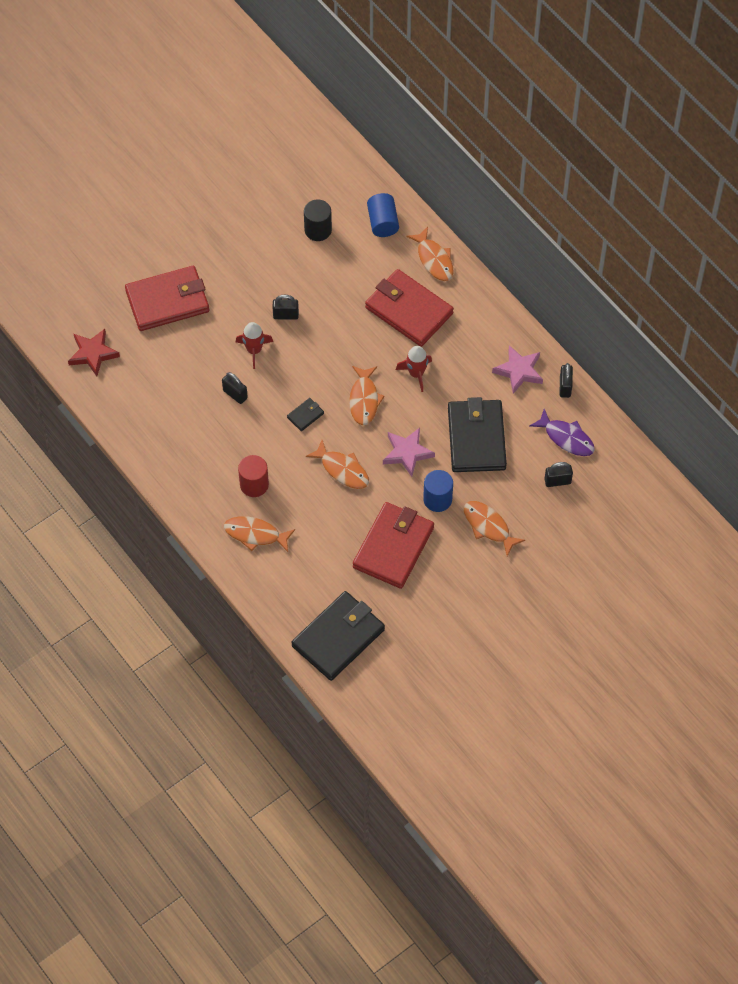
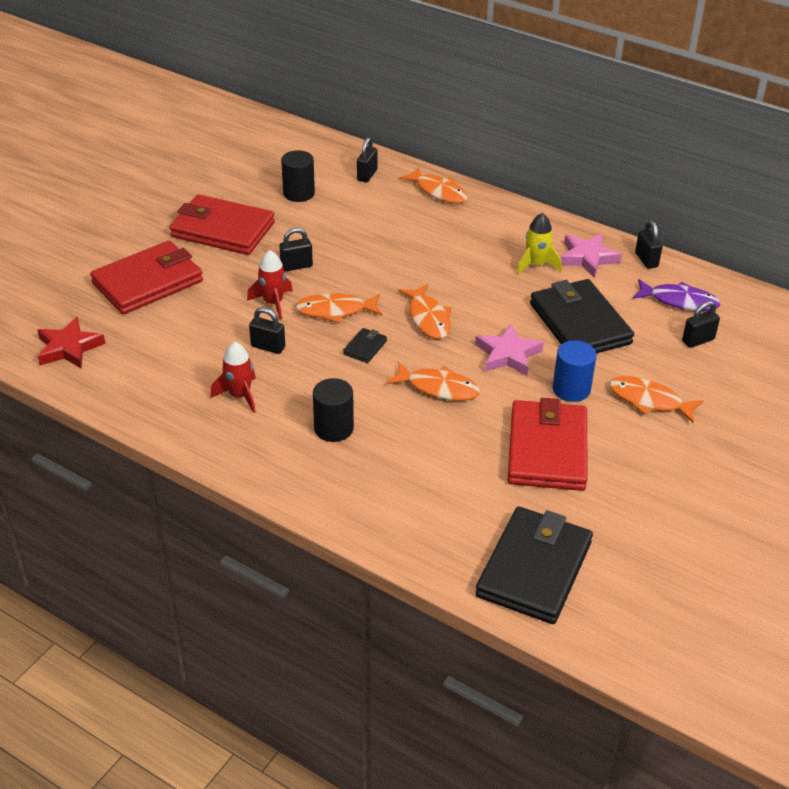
camera: 20 degrees left, 20 degrees down
(254, 484) = (333, 428): red cylinder -> black cylinder
(255, 534) = (360, 480): orange fish -> orange fish (335, 311)
(383, 222) = (367, 175): blue cylinder -> black padlock
(409, 310) = (435, 235): red wallet -> red wallet (222, 230)
(416, 373) = (475, 283): red rocket -> red rocket (240, 395)
(474, 367) = (536, 265): none -> yellow rocket

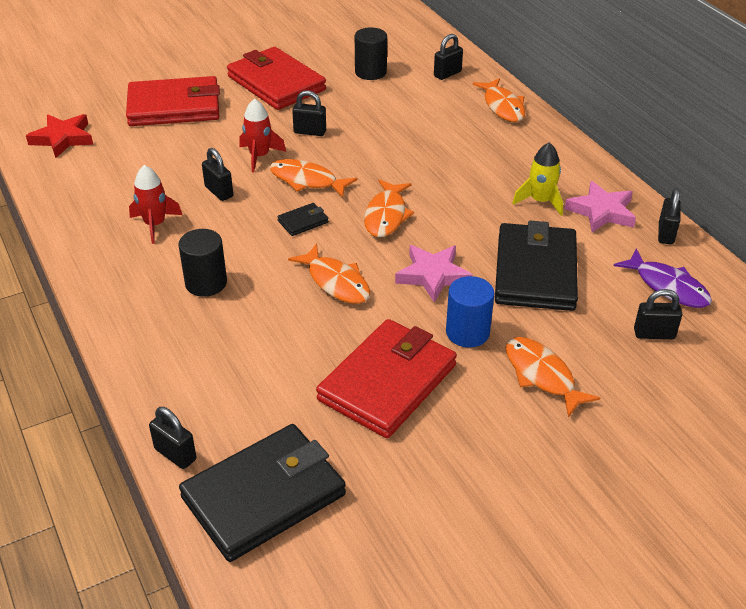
camera: 30 degrees right, 0 degrees up
(440, 569) = (175, 454): none -> black padlock

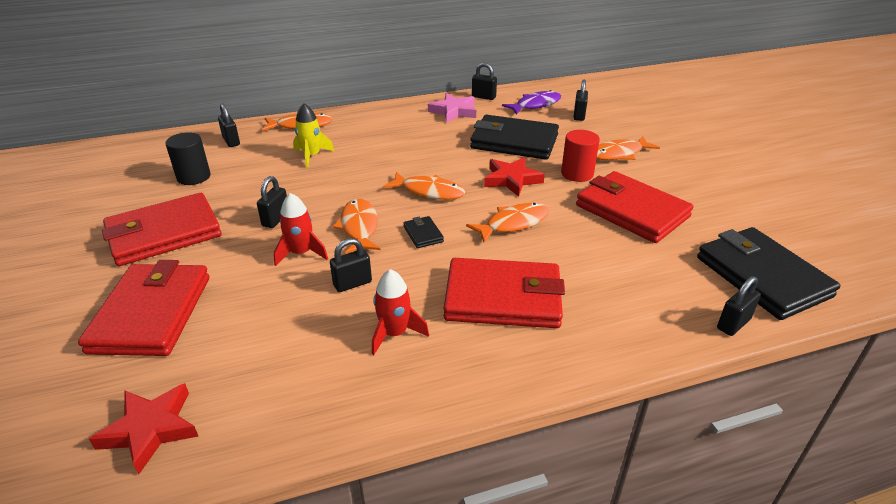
camera: 80 degrees left, 5 degrees down
(206, 283) = (503, 298): black cylinder -> red wallet
(307, 181) = (359, 227): orange fish -> orange fish turned 135 degrees clockwise
(433, 275) = (512, 180): pink star -> red star
(467, 332) = (577, 174): blue cylinder -> red cylinder
(540, 201) = (434, 129): yellow rocket -> yellow rocket (311, 156)

